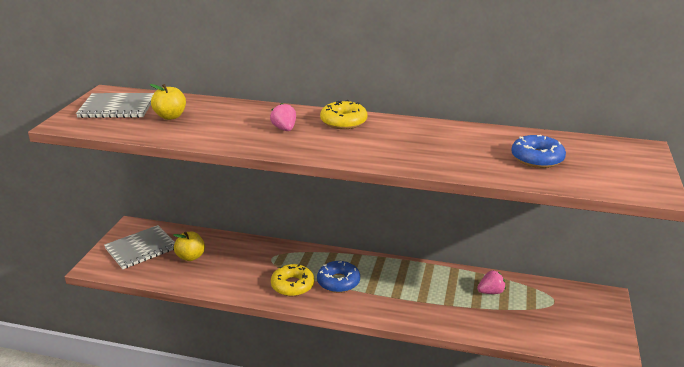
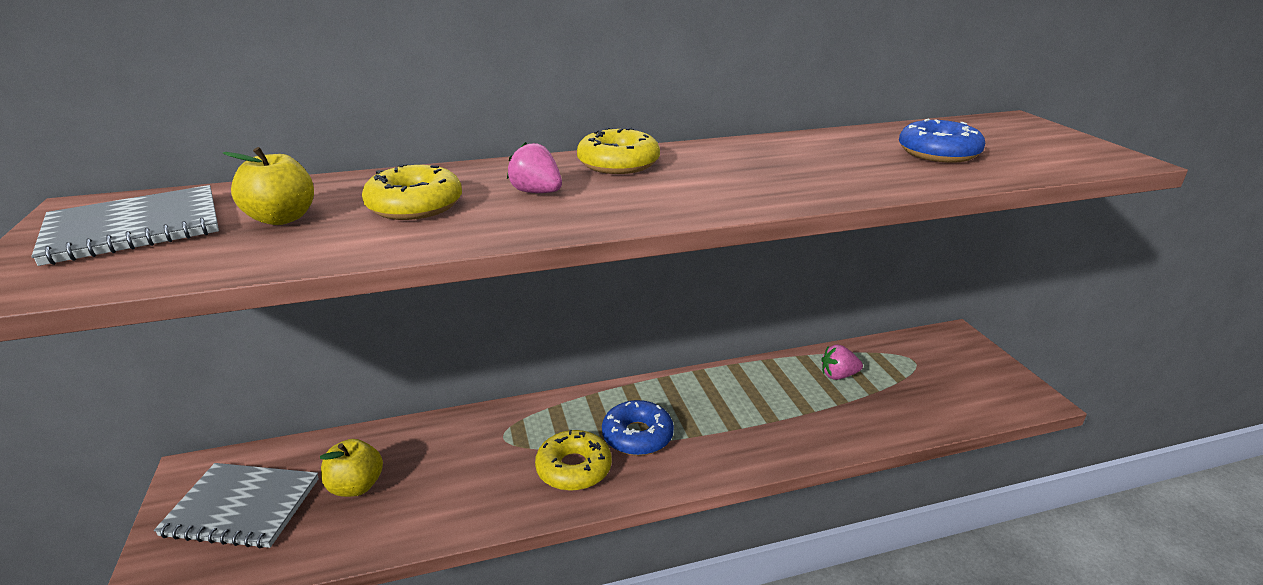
camera: 30 degrees left, 0 degrees up
(141, 248) = (242, 507): grey notebook -> grey notebook turned 75 degrees clockwise
(226, 123) = (415, 205): none -> yellow donut
(490, 292) = (838, 375): pink strawberry -> pink strawberry turned 135 degrees counterclockwise

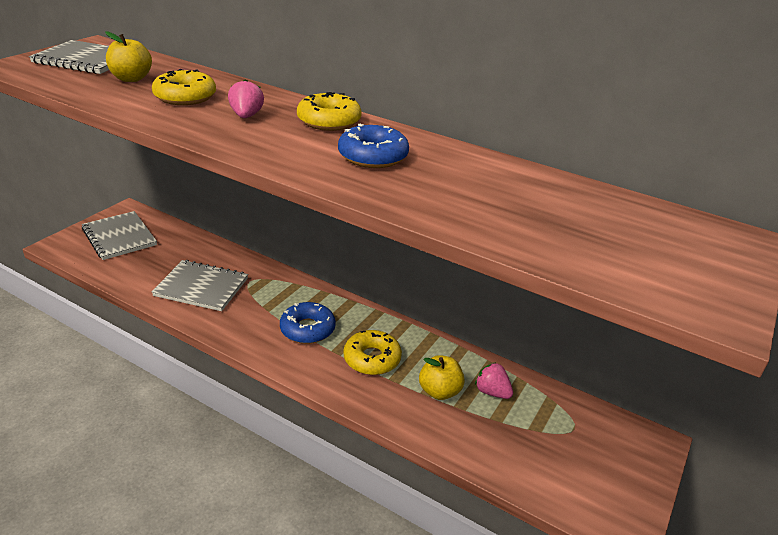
camera: 45 degrees right, 5 degrees up
(356, 486) = (163, 258): yellow apple -> yellow apple (439, 391)
(462, 480) = (201, 287): none -> grey notebook
(574, 468) = (251, 320): yellow donut -> yellow donut (372, 359)
(938, 153) = (557, 219): blue donut -> blue donut (373, 156)

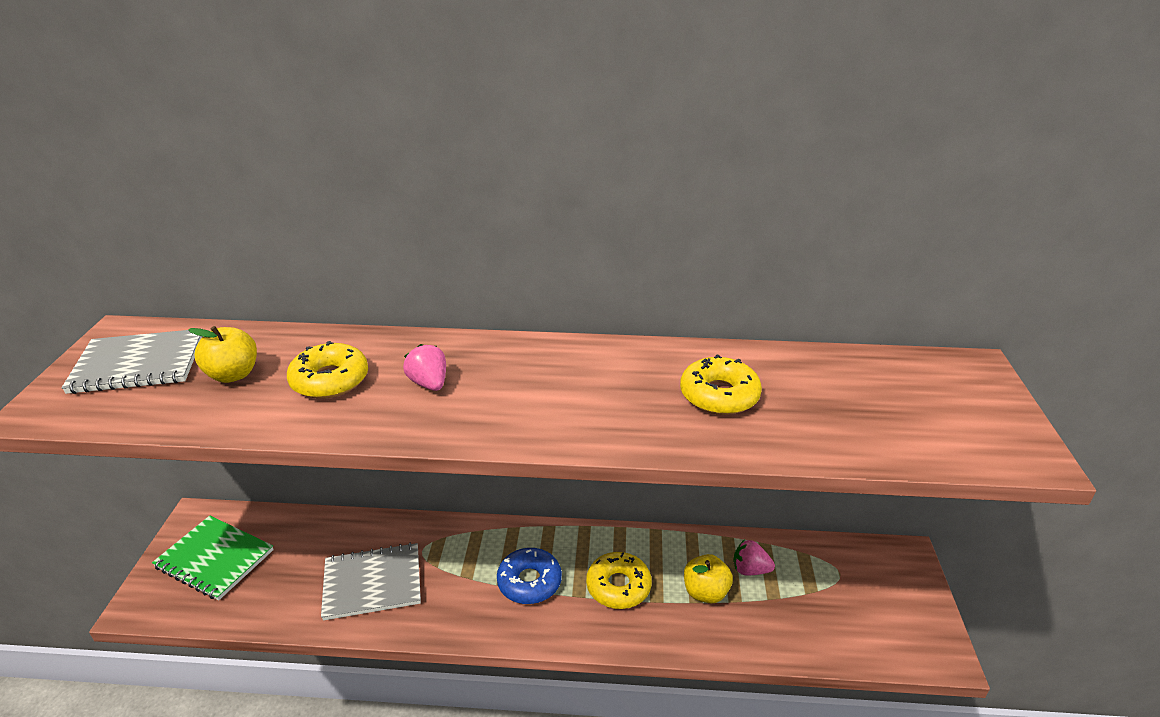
camera: 25 degrees left, 0 degrees up
(119, 237) = (215, 559): grey notebook -> green notebook
(329, 121) = (521, 358): yellow donut -> yellow donut (719, 395)
(373, 156) = (610, 390): blue donut -> none

